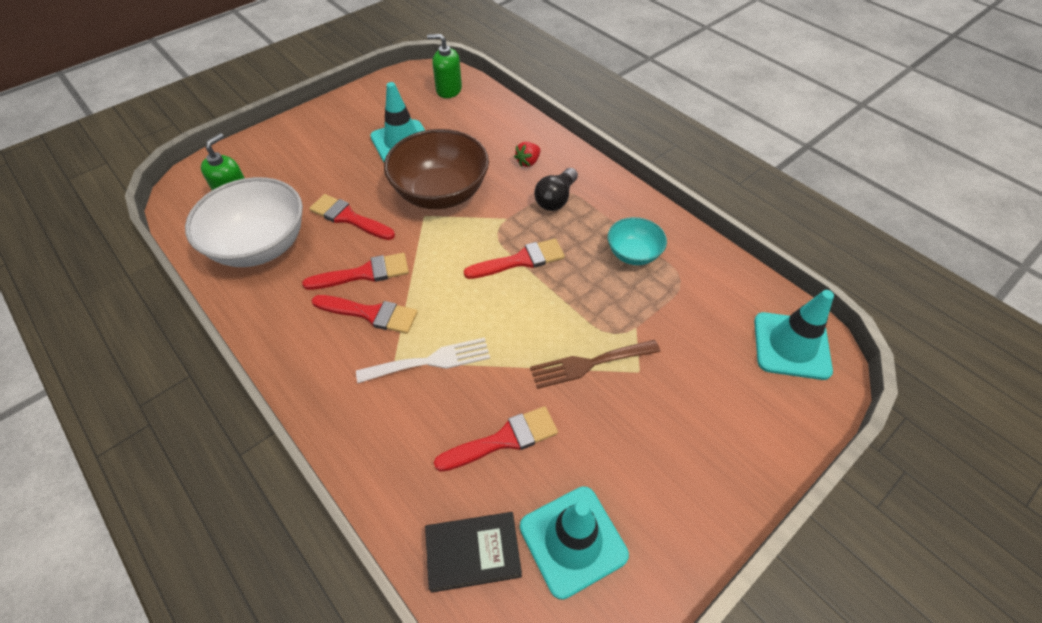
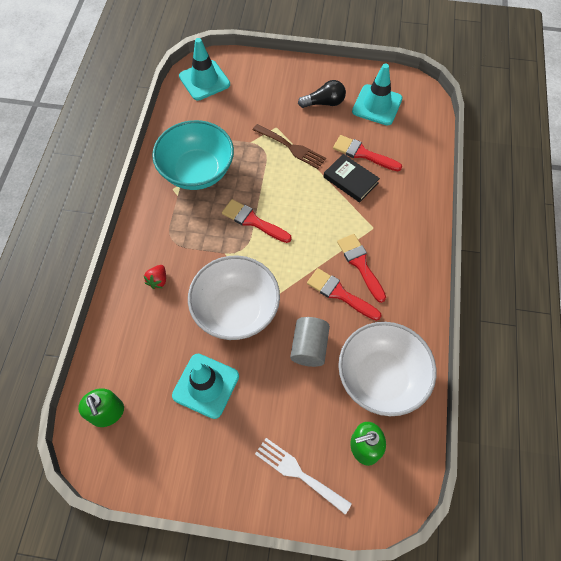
camera: 130 degrees left, 10 degrees up
(348, 218) = (309, 347): red brush -> grey cylinder
(431, 361) = (357, 212): white fork -> white fork (298, 473)
(441, 193) = (236, 310): brown bowl -> white bowl
(473, 552) = (416, 132): black book -> black book (350, 180)
(528, 162) = (158, 280): red strawberry -> red strawberry turned 105 degrees clockwise
(556, 199) = (183, 238): black light bulb -> black light bulb (324, 103)
(633, 254) = (197, 171): turquoise bowl -> turquoise bowl, size x1.88

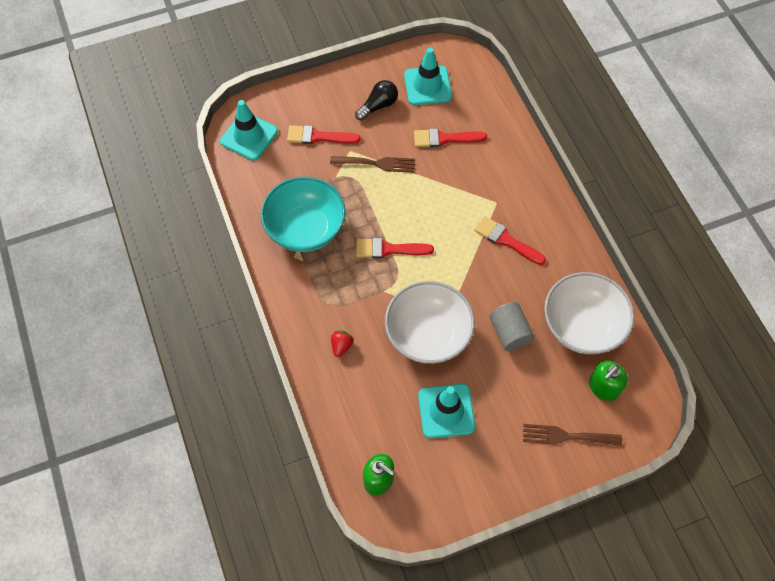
camera: 30 degrees left, 0 degrees up
(158, 280) = (341, 346): red strawberry -> red strawberry turned 150 degrees counterclockwise
(298, 473) = (566, 436): white fork -> brown fork
(339, 293) = (505, 274): red brush -> red brush (318, 137)
(350, 180) = (449, 169): black book -> none

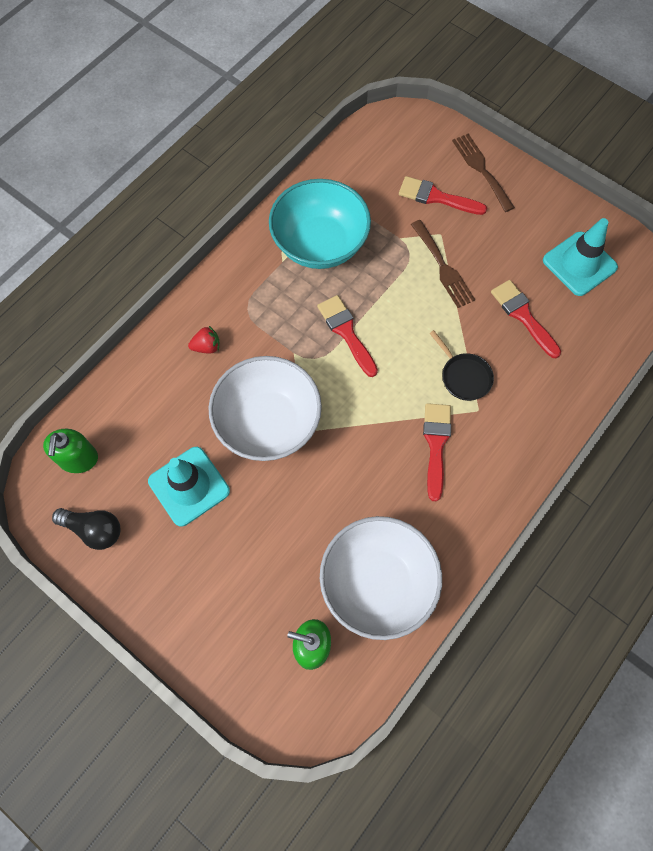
camera: 60 degrees right, 5 degrees up
(249, 136) = (392, 139): turquoise traffic cone -> none
(318, 137) = (436, 197): red brush -> red brush turned 45 degrees counterclockwise
(378, 106) = (516, 231): black light bulb -> black light bulb (94, 530)
(467, 197) = (464, 376): none -> black pan
(509, 333) = (320, 506): grey cylinder -> none
(566, 436) = (227, 631): brown fork -> brown fork (481, 169)

